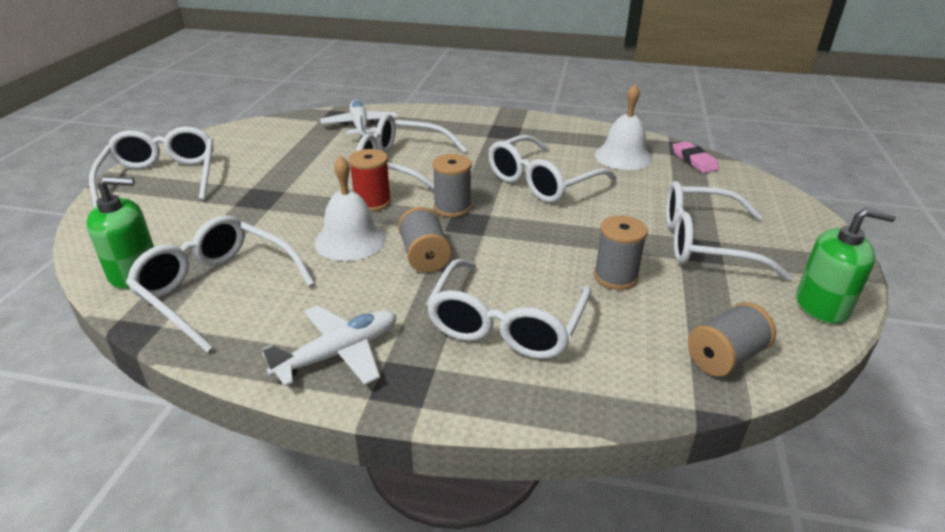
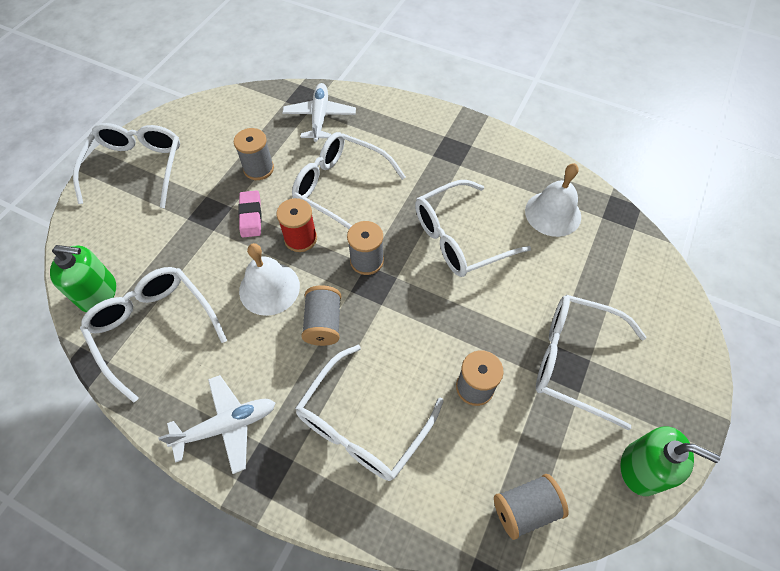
camera: 15 degrees right, 25 degrees up
(306, 163) = (258, 169): none -> grey spool
(694, 161) = (621, 233): pink eraser -> pink eraser (250, 216)

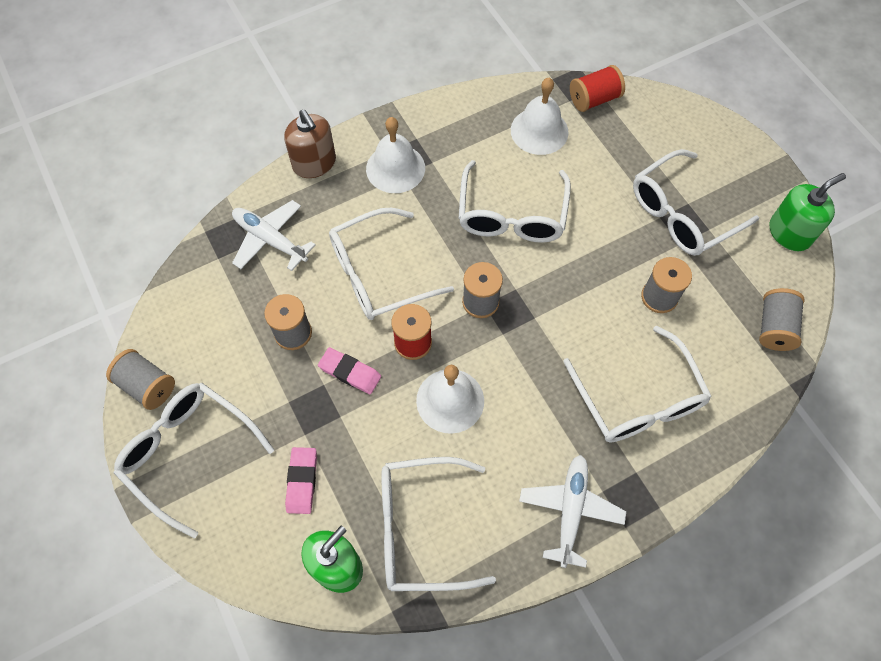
camera: 55 degrees left, 5 degrees up
(151, 237) = (302, 481): none -> pink eraser
(323, 323) = (521, 375): grey spool -> grey spool (147, 386)
(398, 105) = (314, 163): none -> brown soap dispenser
(435, 148) = (395, 168): none -> white bell
(621, 233) = (594, 99): none -> red spool

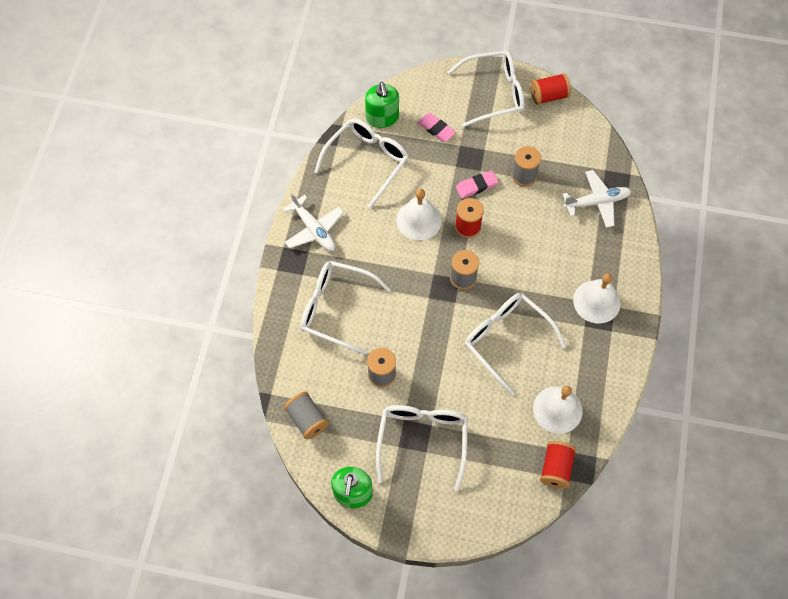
camera: 130 degrees right, 0 degrees up
(147, 386) = (548, 96): grey spool -> red spool
(314, 163) = (637, 260): brown soap dispenser -> none
(379, 273) = (526, 241): white glasses -> none

